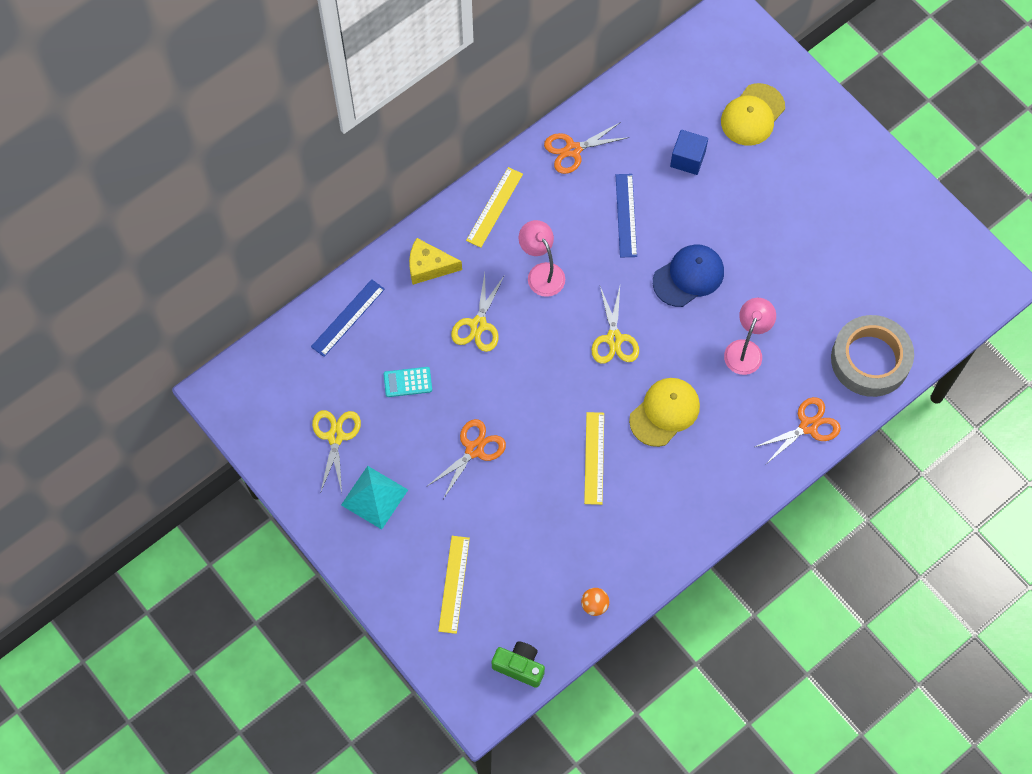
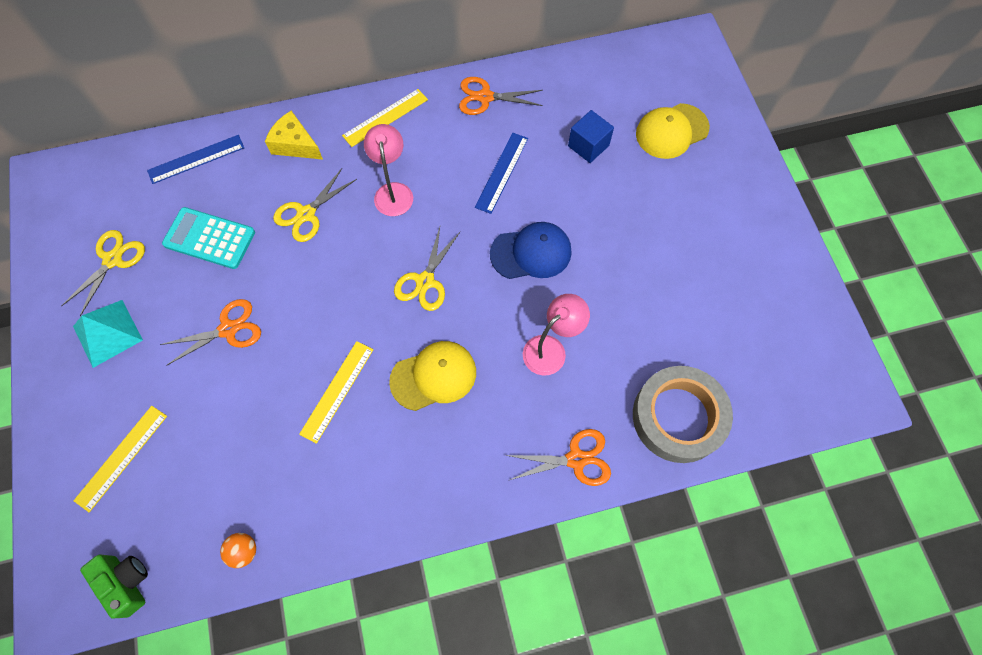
camera: 25 degrees right, 0 degrees up
(407, 382) = (209, 238): turquoise calculator -> turquoise calculator, size x1.66

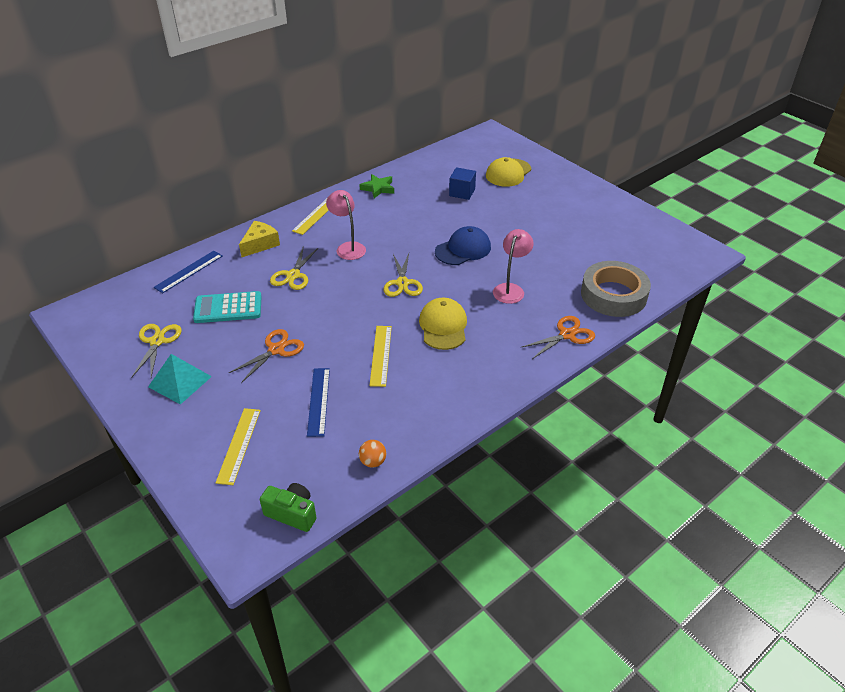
camera: 25 degrees left, 25 degrees down
(295, 145) = (260, 244): yellow cheese -> yellow cheese turned 120 degrees clockwise
(434, 376) = (443, 326): yellow cap -> yellow cap turned 45 degrees counterclockwise
(485, 97) = (378, 188): orange scissors -> green star
(502, 172) = (415, 219): blue ruler -> blue ruler (319, 401)

